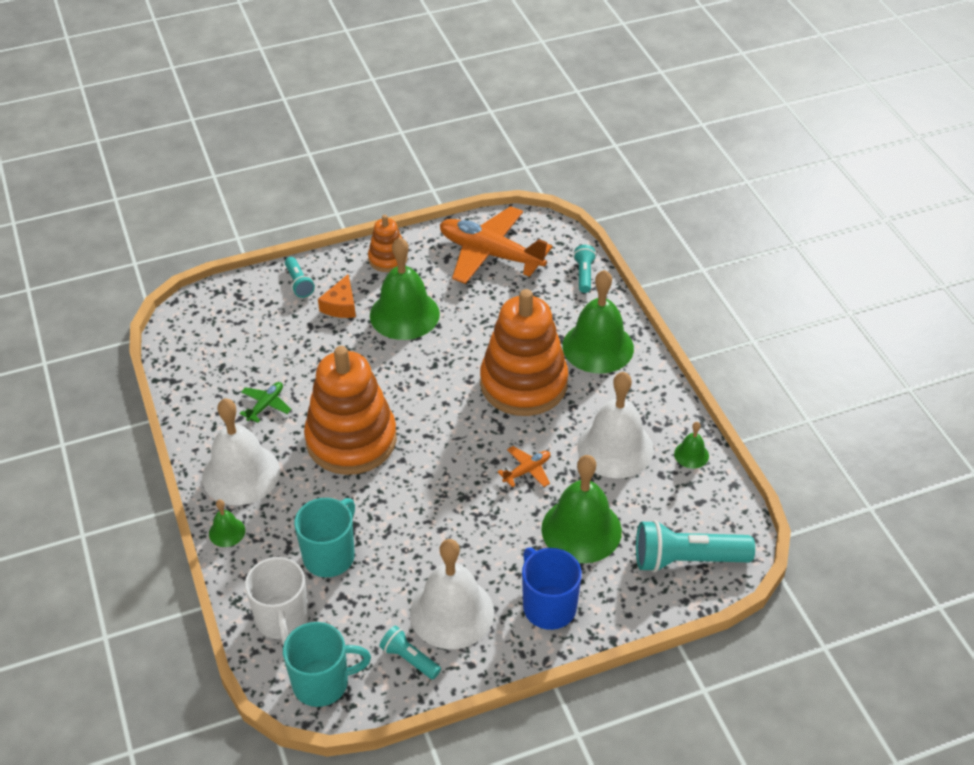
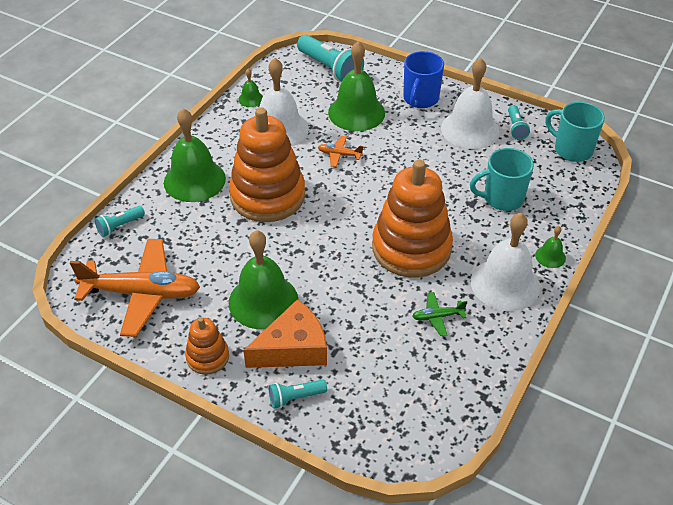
camera: 130 degrees left, 0 degrees up
(282, 619) = (564, 189): white mug -> none
(299, 283) = (295, 398): turquoise flashlight -> turquoise flashlight turned 135 degrees counterclockwise
(341, 305) = (293, 348): orange cheese -> orange cheese, size x1.67
(490, 254) = (142, 293): orange plane -> orange plane turned 75 degrees counterclockwise

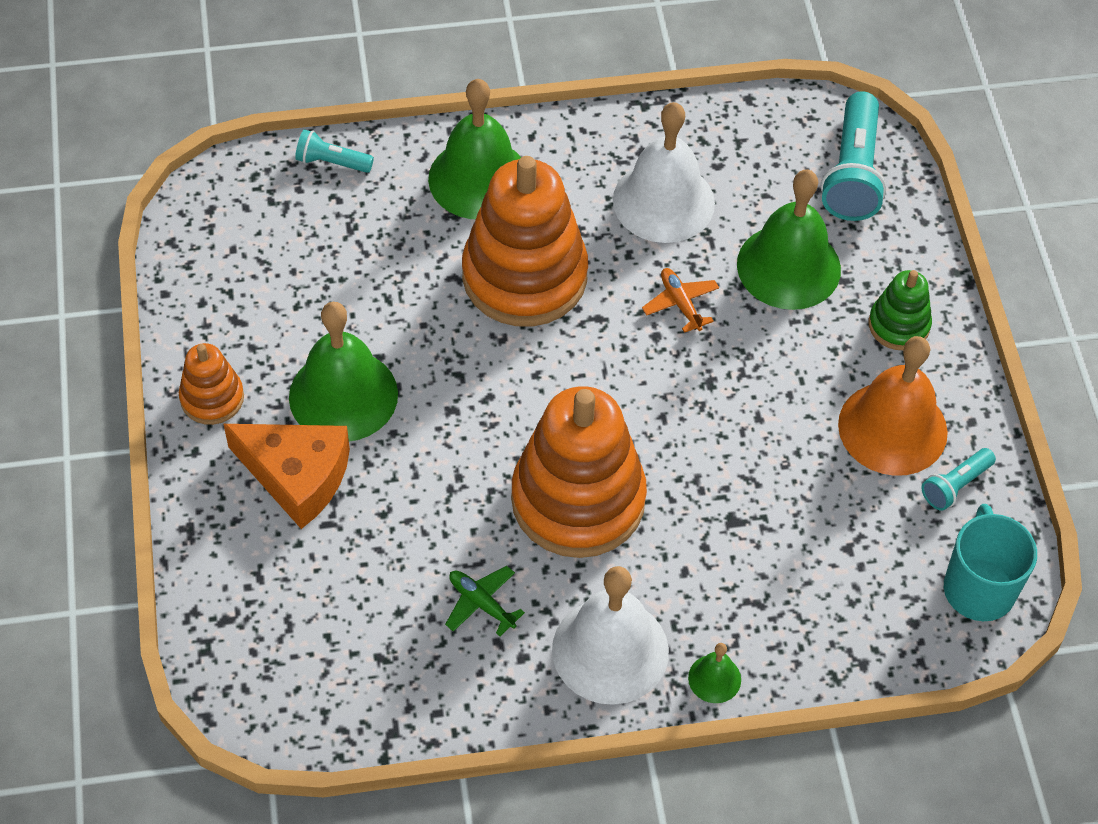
camera: 50 degrees right, 10 degrees up
(142, 293) = (248, 264): orange plane -> none
(251, 99) = (692, 127): green bell -> none
(295, 398) = (226, 528): turquoise flashlight -> none
(420, 99) = (898, 325): blue mug -> green stacking toy
(470, 129) = (892, 428): white bell -> orange bell
(502, 198) = (779, 553): turquoise mug -> none

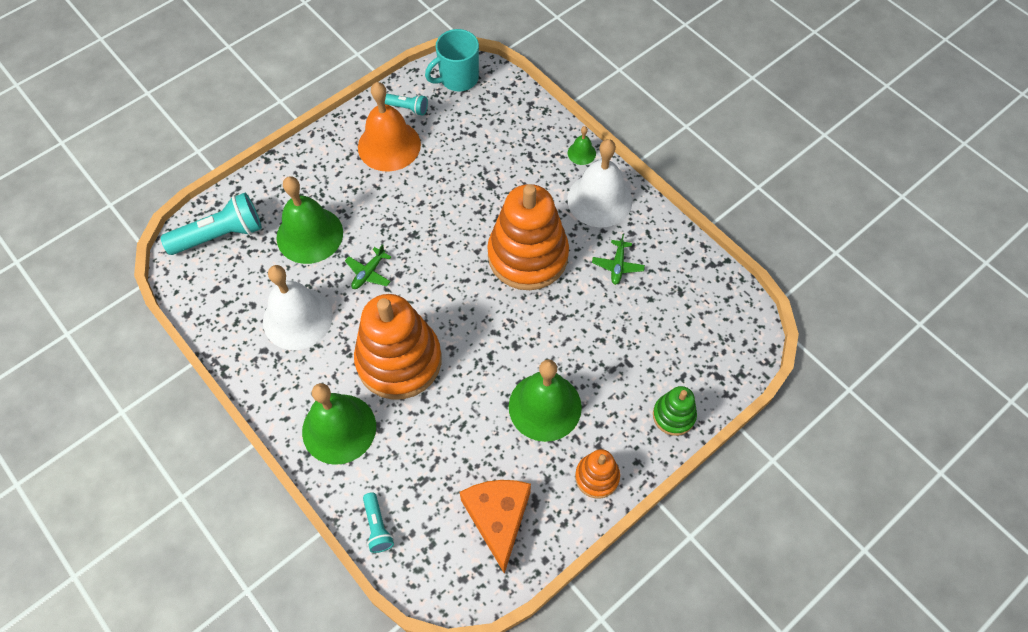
camera: 120 degrees left, 5 degrees up
(297, 476) = (612, 397): orange cheese -> orange cheese (498, 518)
(680, 304) = (369, 273): orange plane -> green plane
(898, 325) = (320, 169): green stacking toy -> green stacking toy (673, 415)

